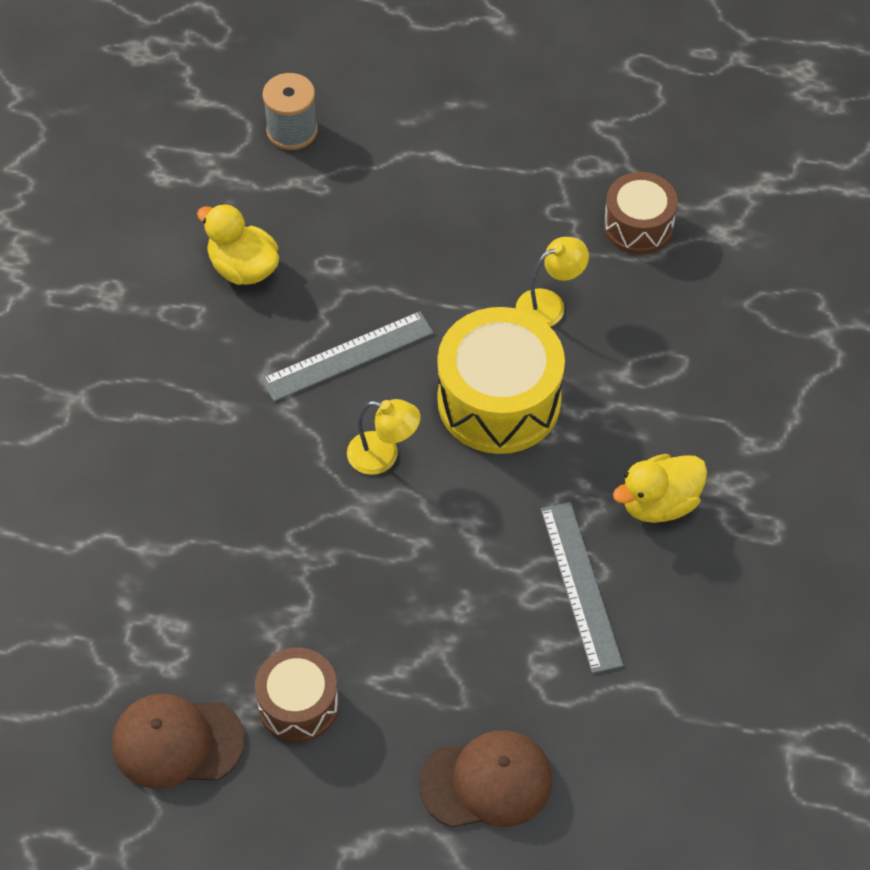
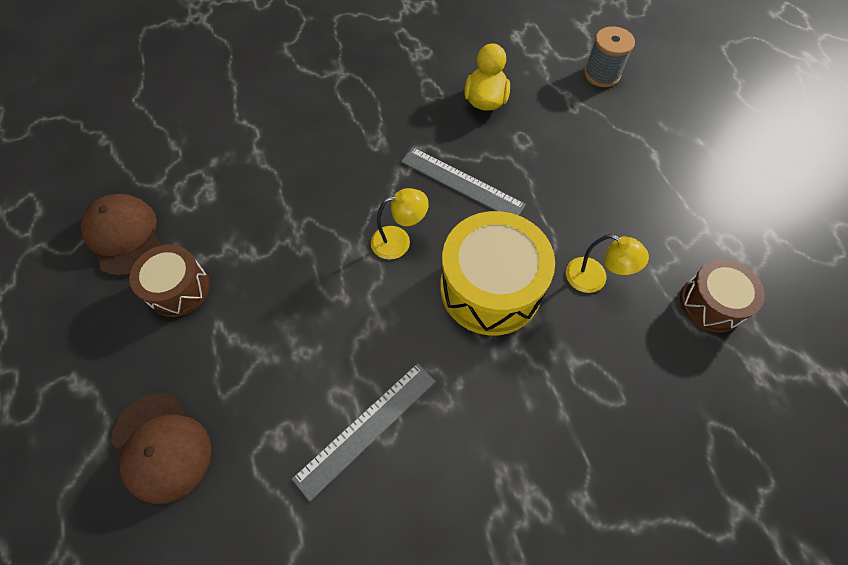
camera: 60 degrees right, 5 degrees up
(383, 456) = (399, 241): yellow lamp -> yellow lamp turned 90 degrees counterclockwise
(659, 503) = (477, 451): yellow duck -> none

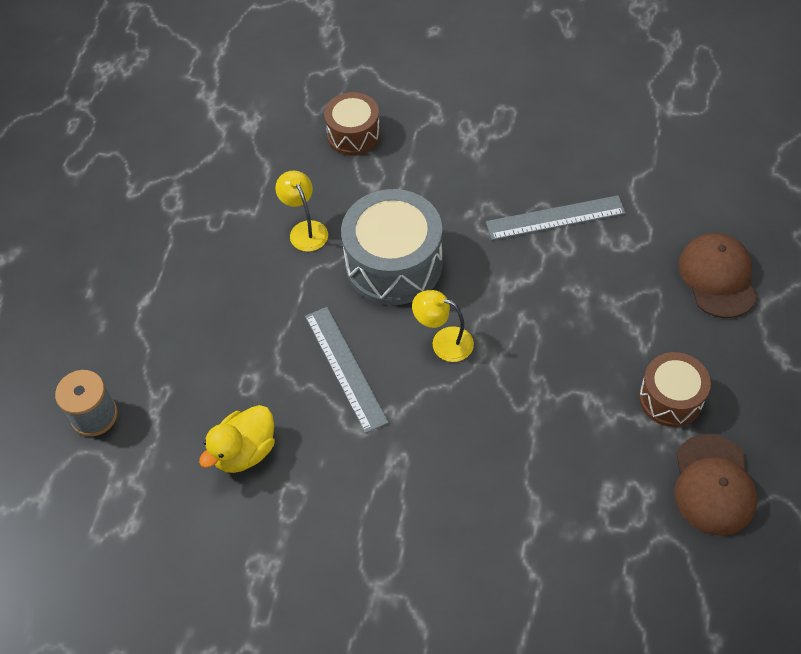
camera: 145 degrees left, 5 degrees down
(490, 288) = (394, 264): yellow drum -> grey drum
(711, 304) = (236, 172): brown drum -> brown drum (353, 134)

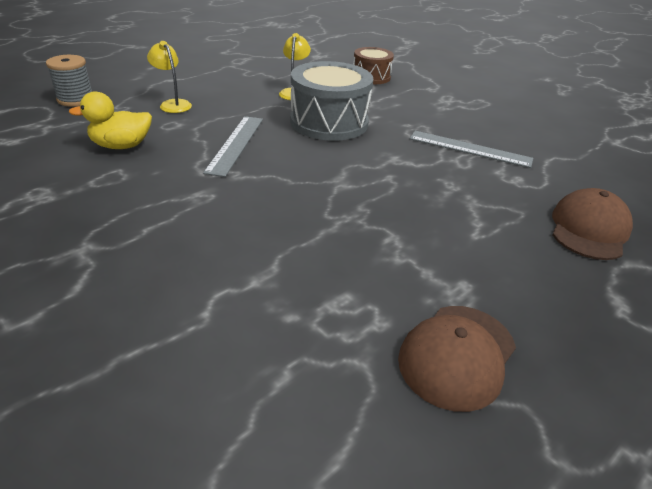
camera: 30 degrees right, 20 degrees down
(443, 342) = (316, 162): yellow lamp -> yellow lamp (173, 104)
(670, 398) = (471, 274): brown drum -> none

